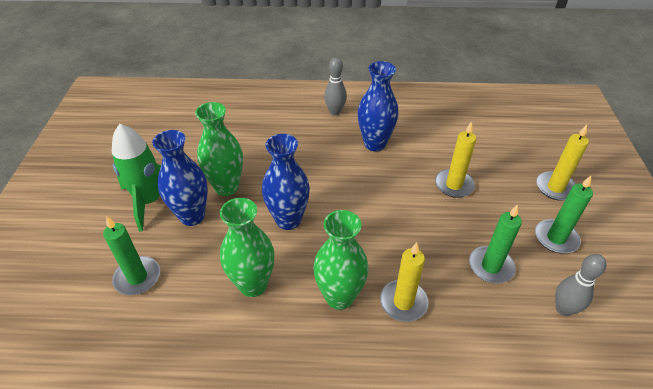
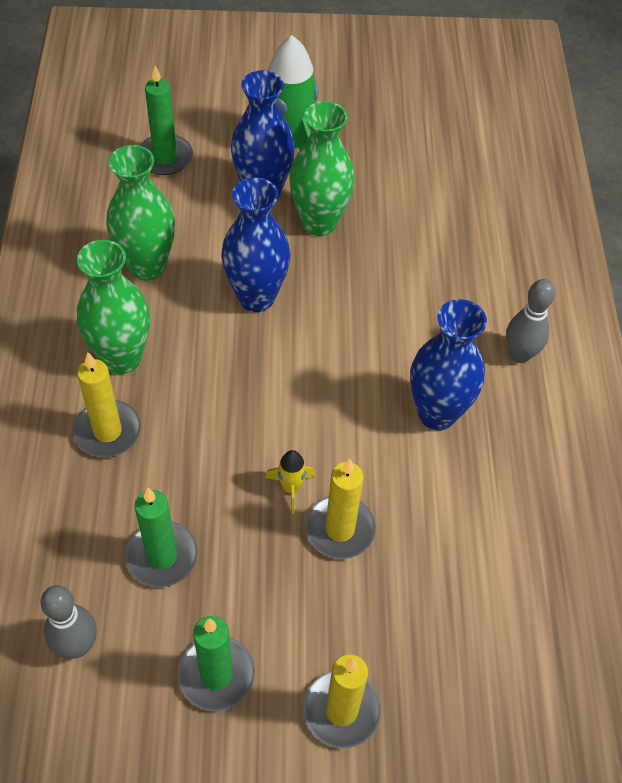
camera: 85 degrees right, 10 degrees up
(431, 205) = (291, 488): none -> yellow rocket

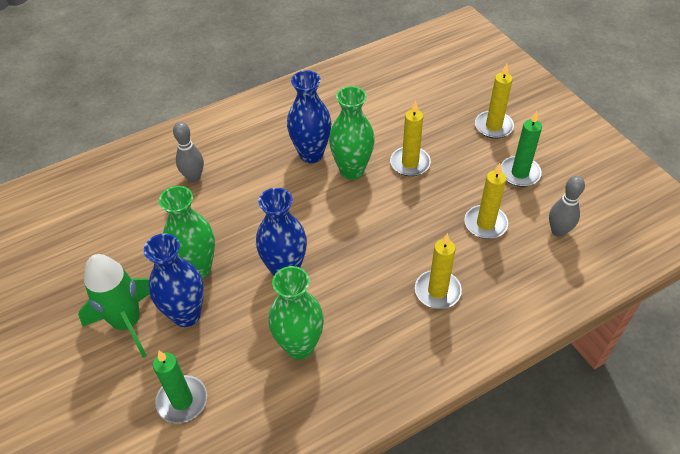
camera: 115 degrees left, 5 degrees down
(122, 358) = (383, 315): green vase -> green vase (352, 170)
(162, 556) = (485, 224): green candle -> yellow candle
(291, 488) = (403, 192): yellow rocket -> none
(520, 354) = (247, 137): grey bowling pin -> grey bowling pin (194, 177)

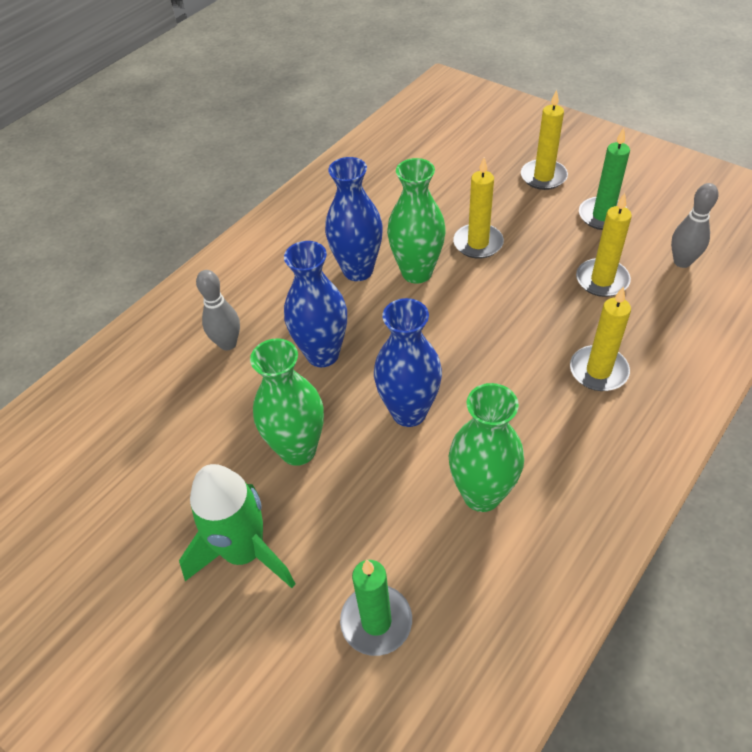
camera: 20 degrees left, 0 degrees up
(186, 315) = (317, 511): blue vase -> blue vase (322, 354)

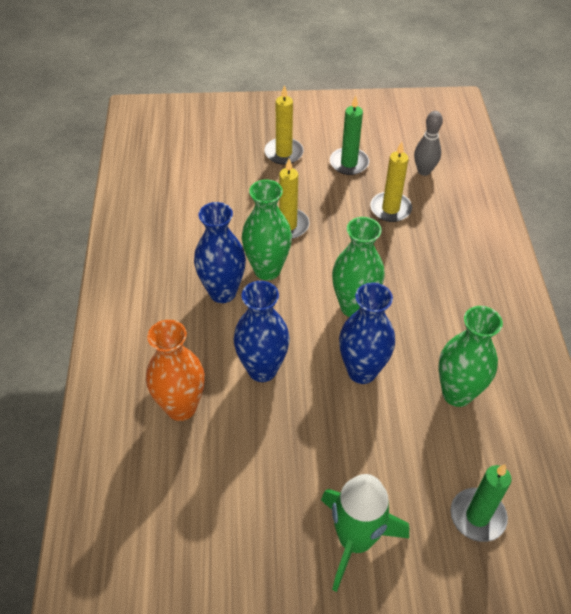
camera: 45 degrees left, 0 degrees up
(228, 343) = (181, 407): grey bowling pin -> orange vase
(298, 450) = (316, 447): green vase -> green vase (354, 307)
(598, 371) = (445, 271): yellow candle -> none

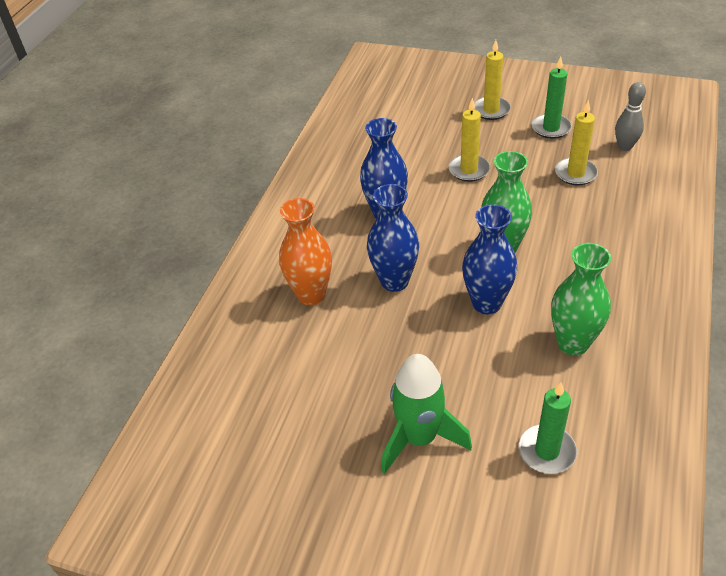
camera: 25 degrees right, 5 degrees down
(267, 270) = (434, 203): green vase -> none

